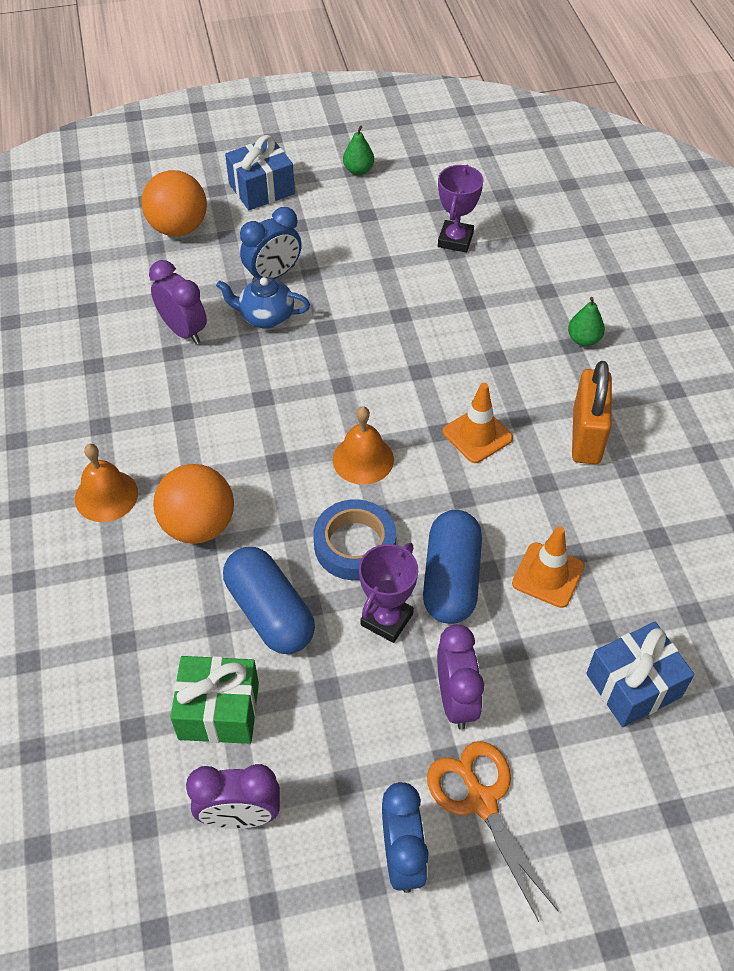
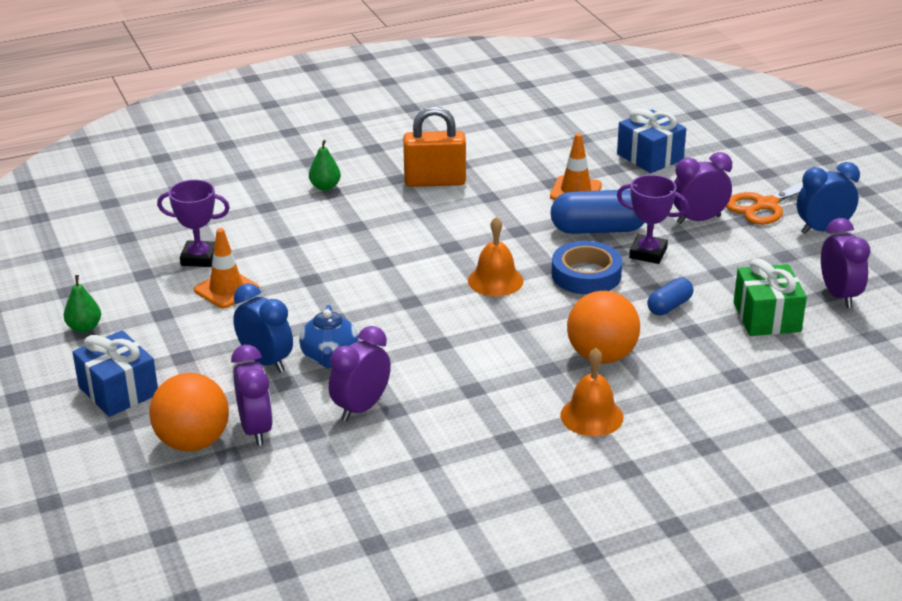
camera: 100 degrees left, 20 degrees down
(180, 264) = (256, 429): none -> purple clock
(270, 612) = (669, 306): blue capsule -> blue capsule, size x0.55
(477, 435) = (449, 228): orange traffic cone -> orange traffic cone (226, 289)

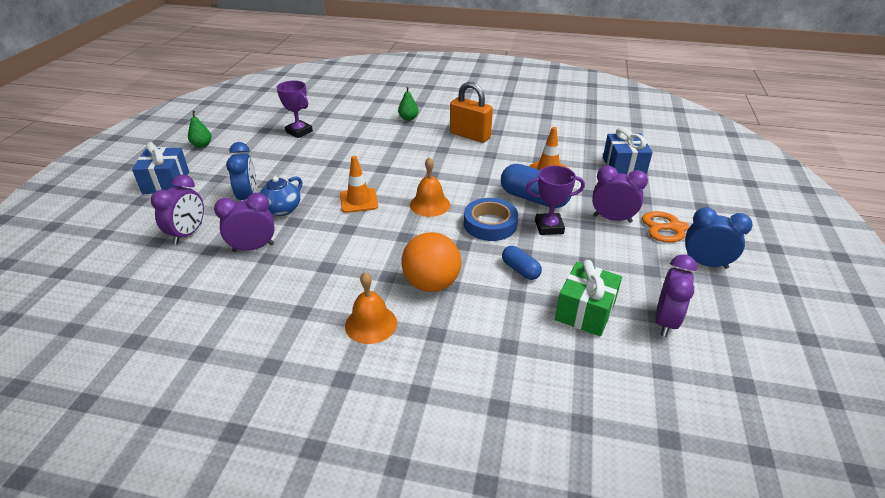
camera: 35 degrees right, 5 degrees up
(193, 442) = (152, 226): orange ball -> none
(226, 289) = (287, 152): orange traffic cone -> orange traffic cone (359, 201)
(648, 253) = (549, 227): purple trophy -> purple trophy turned 60 degrees counterclockwise
(669, 306) = (520, 270): blue capsule -> blue capsule turned 60 degrees clockwise

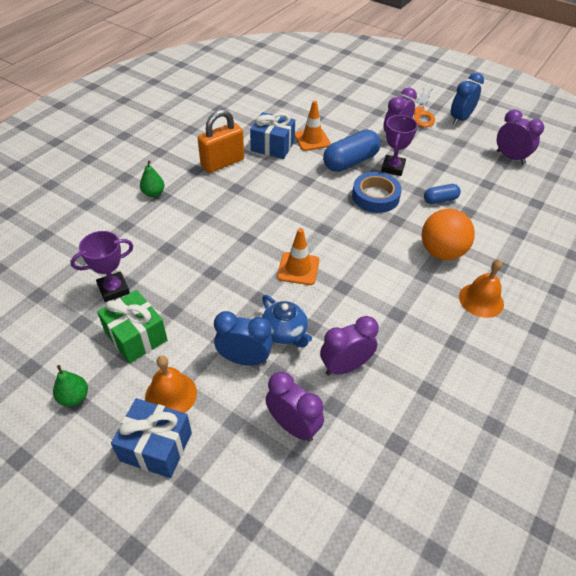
camera: 70 degrees left, 10 degrees up
(253, 248) = (345, 366): purple clock -> purple clock turned 60 degrees clockwise
(430, 204) = (329, 222): orange bell -> orange bell (171, 394)
(585, 311) = (493, 186): green gift -> green gift (136, 336)
(623, 167) = (329, 103): blue gift -> blue gift (272, 146)

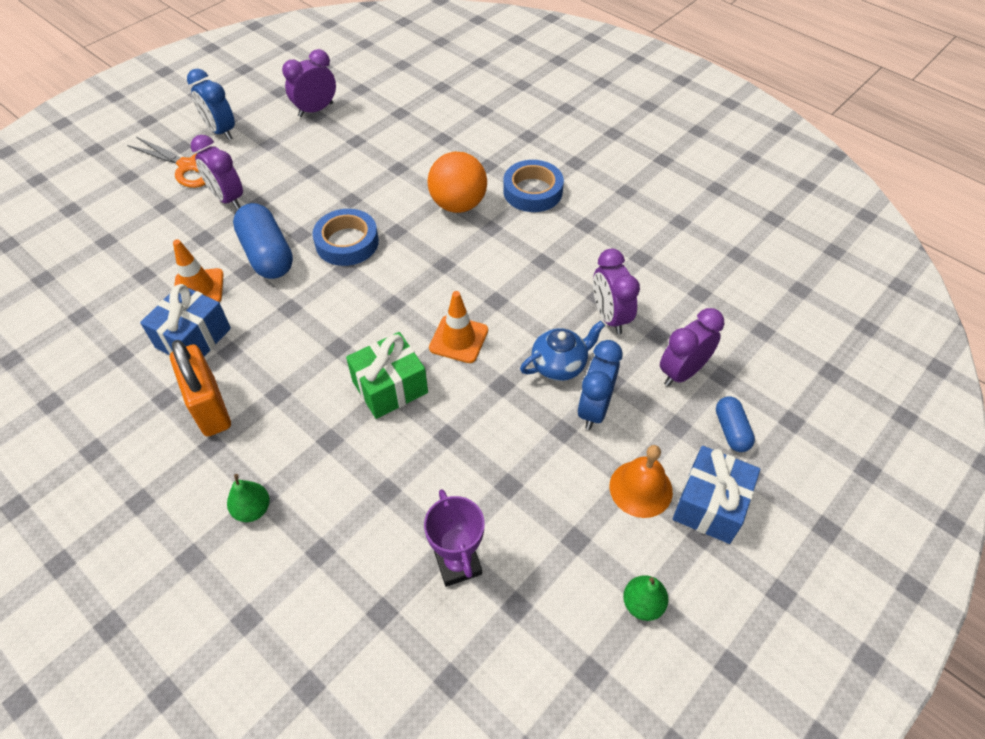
camera: 80 degrees left, 5 degrees up
(136, 336) = (549, 530): green gift -> green gift (390, 387)
(392, 168) = (296, 215): purple trophy -> none
(440, 200) = (372, 186): blue capsule -> blue capsule (731, 430)
(481, 300) = (532, 191): orange bell -> blue tape

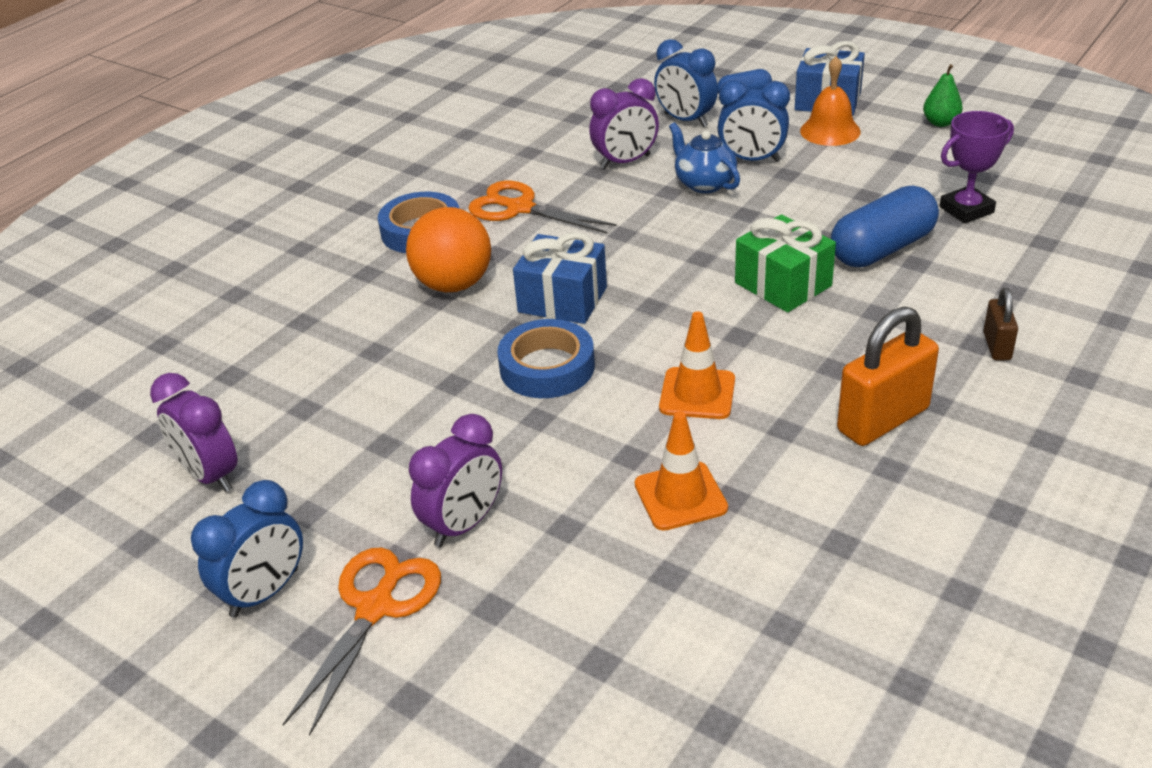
camera: 95 degrees left, 15 degrees down
(193, 338) = (777, 472): blue gift -> blue gift (562, 300)
(253, 509) = (997, 346): green pear -> brown padlock
(267, 254) = (589, 441): blue capsule -> blue capsule (882, 249)
(458, 339) = (692, 249): orange traffic cone -> orange traffic cone (697, 394)
(549, 244) = (520, 208): none -> orange scissors
(682, 372) = (685, 120): purple clock -> blue clock

